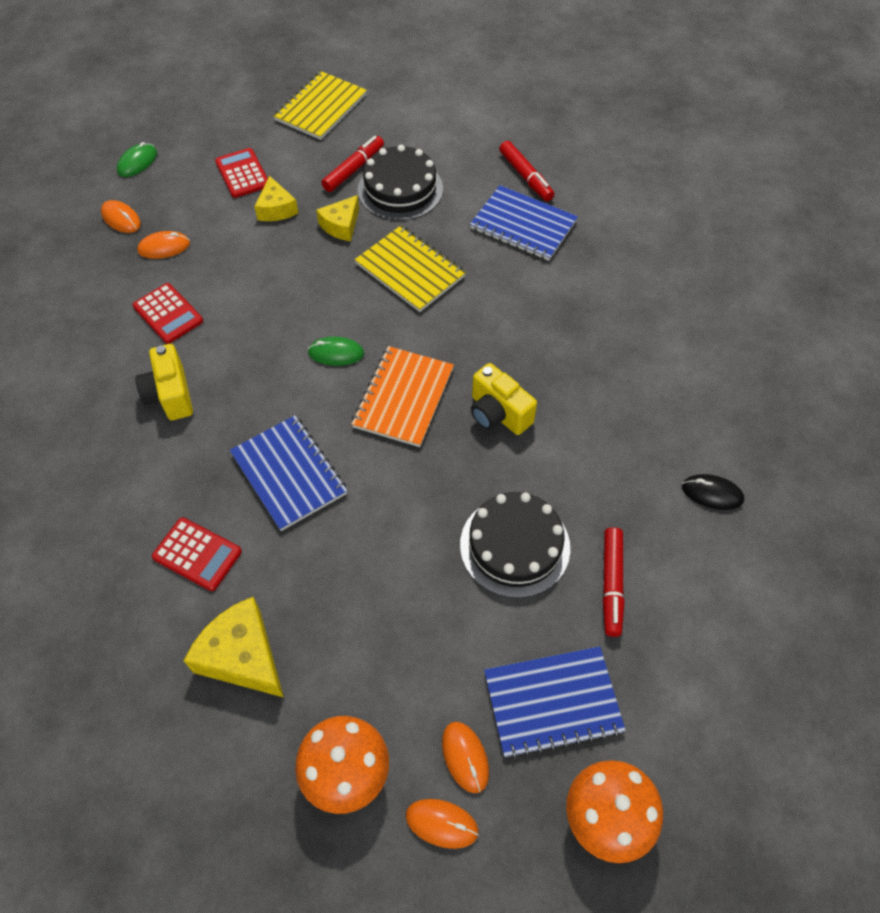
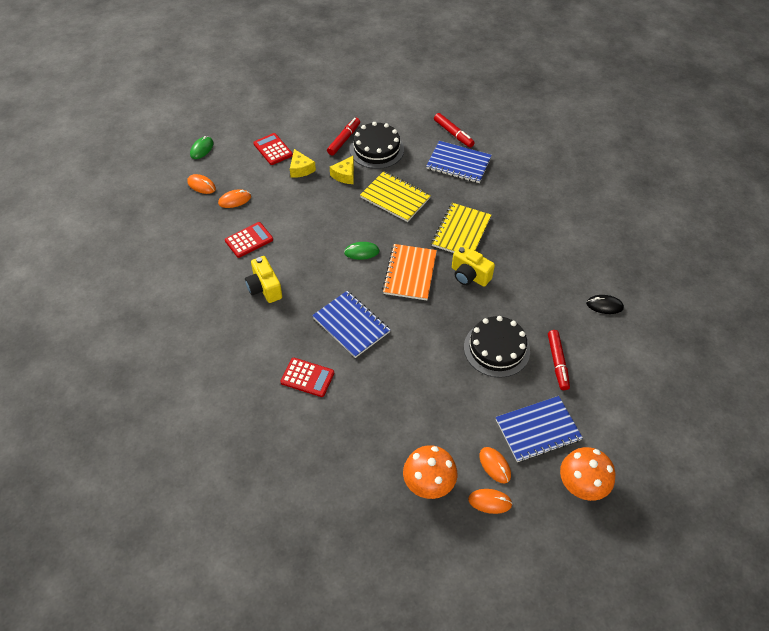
camera: 10 degrees left, 5 degrees down
(168, 314) = (249, 240): red calculator -> red calculator turned 75 degrees counterclockwise
(243, 656) = (351, 430): yellow cheese -> none
(320, 107) = (312, 103): yellow notebook -> yellow notebook (461, 232)

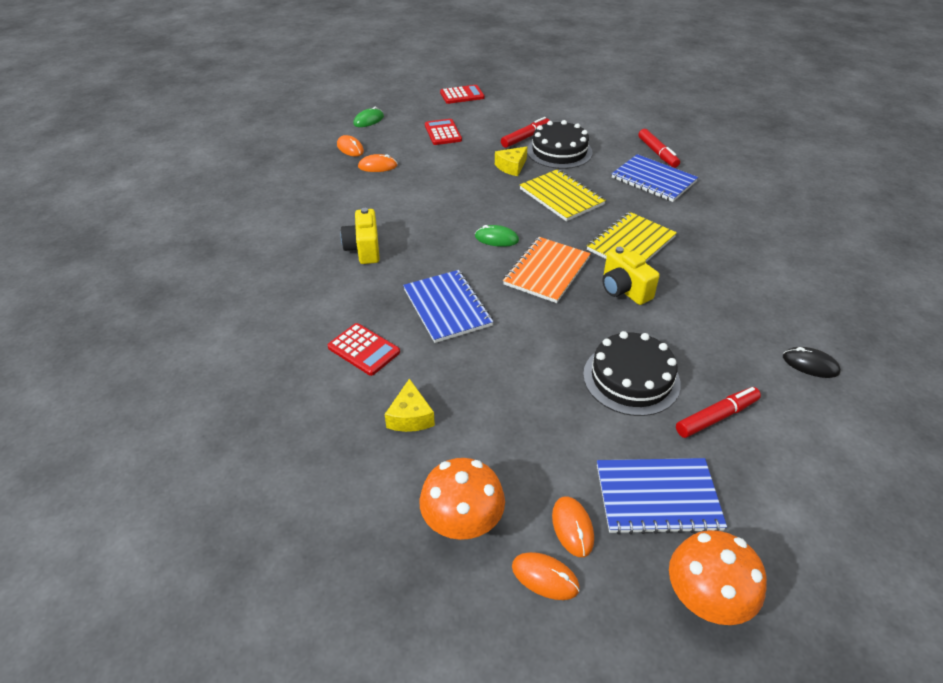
camera: 20 degrees right, 10 degrees down
(249, 240) = (372, 203): red calculator -> red calculator (462, 95)
(300, 169) = (464, 153): yellow cheese -> yellow cheese (410, 416)
(557, 362) = (716, 417): red marker -> red marker turned 135 degrees counterclockwise

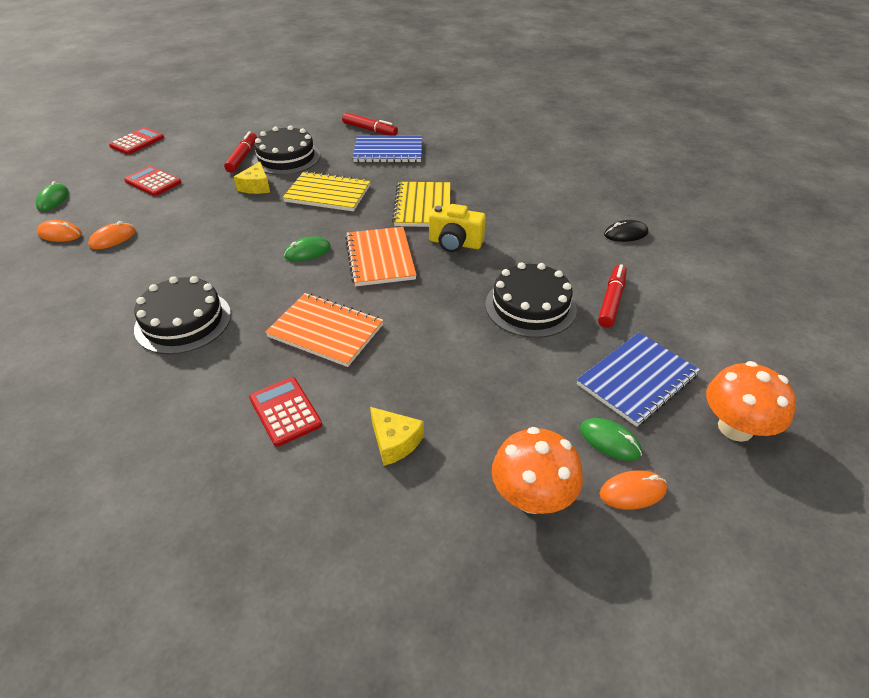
camera: 40 degrees left, 0 degrees up
(363, 350) = (285, 411): red calculator -> red calculator turned 120 degrees counterclockwise
(364, 249) = (183, 321): yellow camera -> black cake
(447, 307) = (326, 331): blue notebook -> orange notebook
(572, 527) = (610, 441): orange mouse -> green mouse

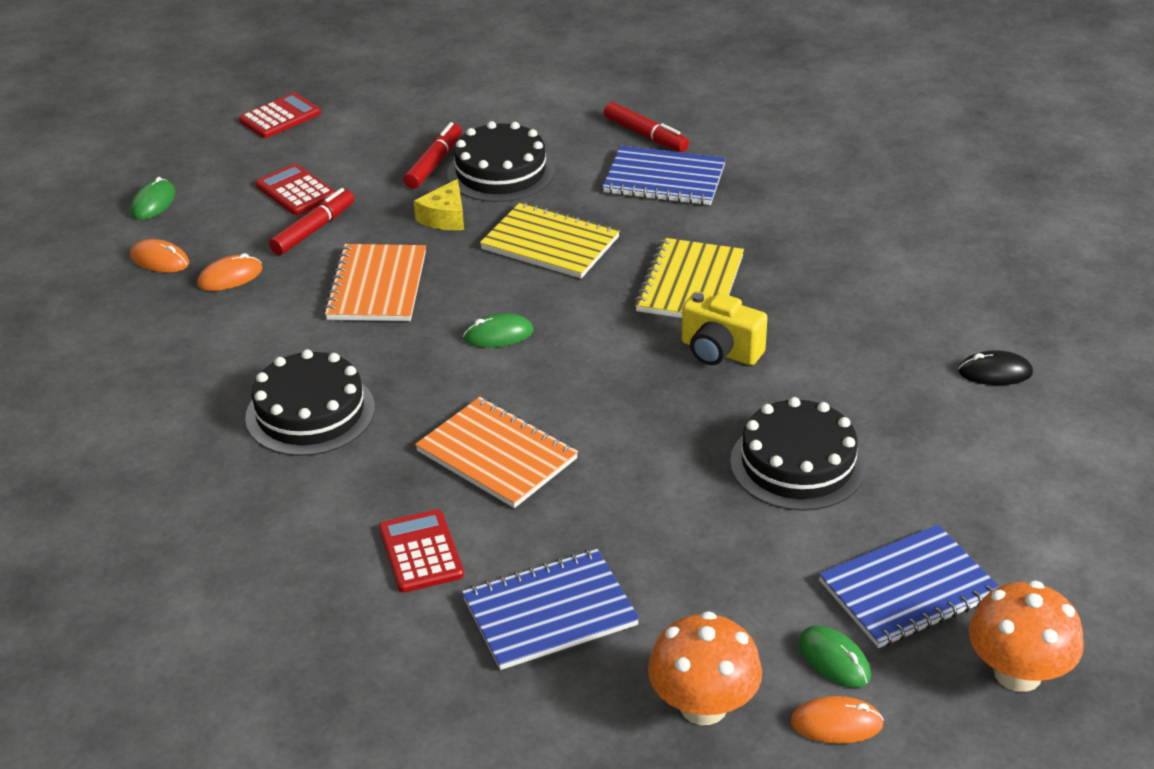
camera: 15 degrees right, 5 degrees down
(380, 258) = (600, 359): orange notebook -> orange notebook (377, 286)
(394, 442) = (550, 612): yellow cheese -> blue notebook
(611, 301) = (923, 474): red marker -> red marker (314, 230)

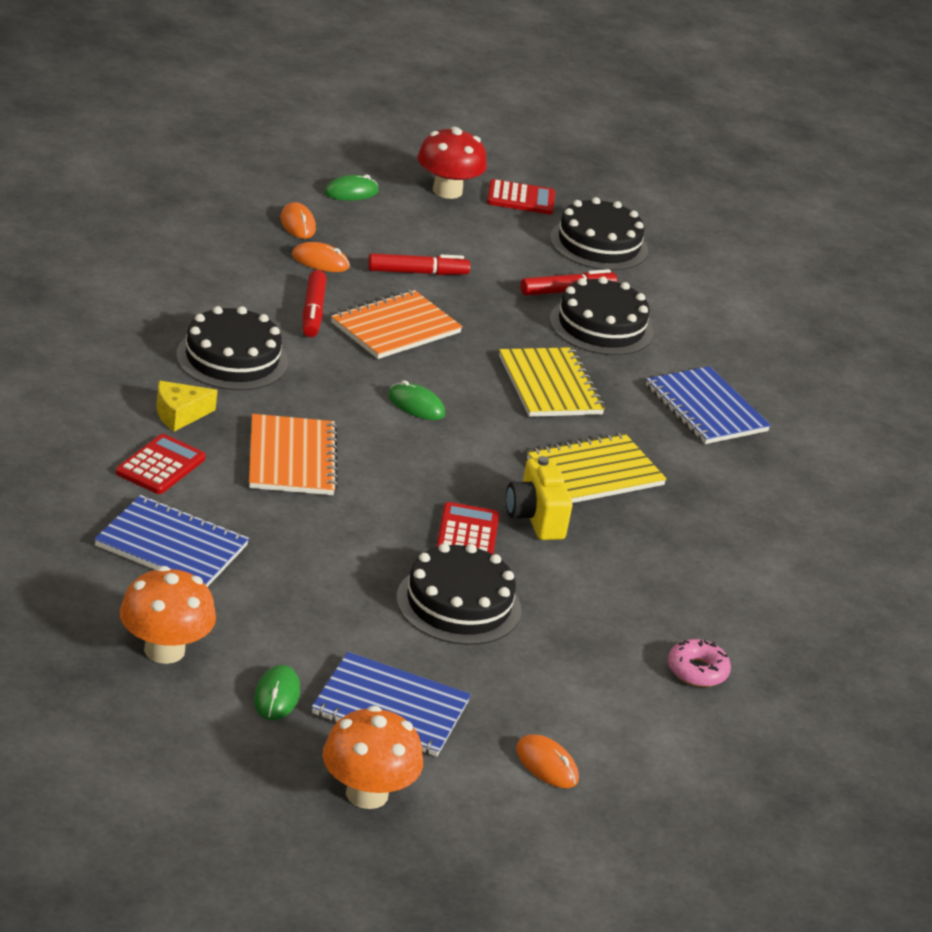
camera: 40 degrees right, 5 degrees down
(220, 149) = (447, 191): none -> red mushroom
(296, 191) = (448, 245): red calculator -> red calculator (467, 534)
(391, 112) = (598, 244): none -> black cake
(445, 217) = (512, 324): yellow cheese -> yellow cheese (179, 414)
(645, 135) = (748, 377): red marker -> red marker (312, 312)
(836, 723) = (217, 719): orange mouse -> orange mouse (546, 765)
(995, 372) = (697, 671): black mouse -> pink donut

